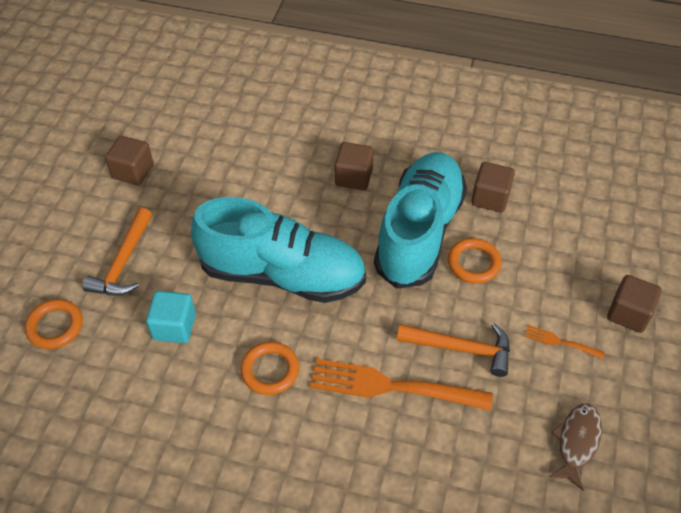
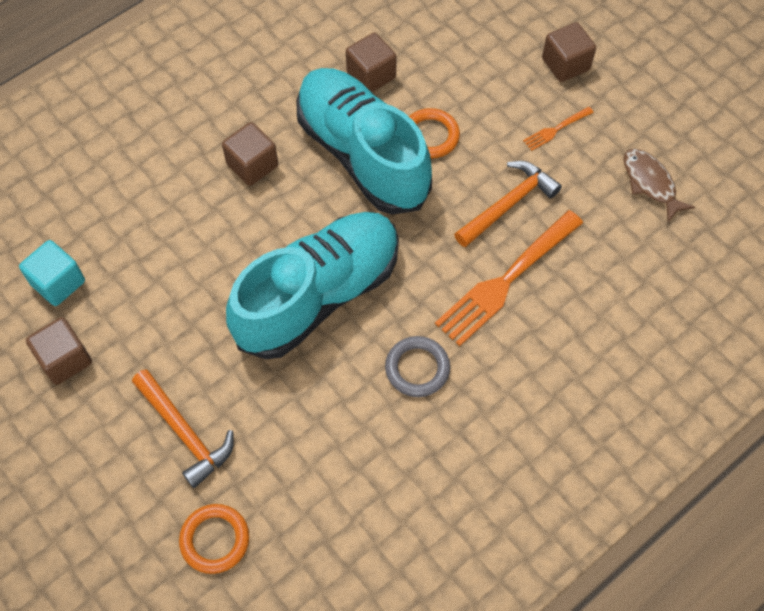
camera: 55 degrees left, 10 degrees up
(174, 327) = (304, 425): turquoise cube -> turquoise cube (58, 283)
(270, 370) = (417, 368): orange ring -> grey ring

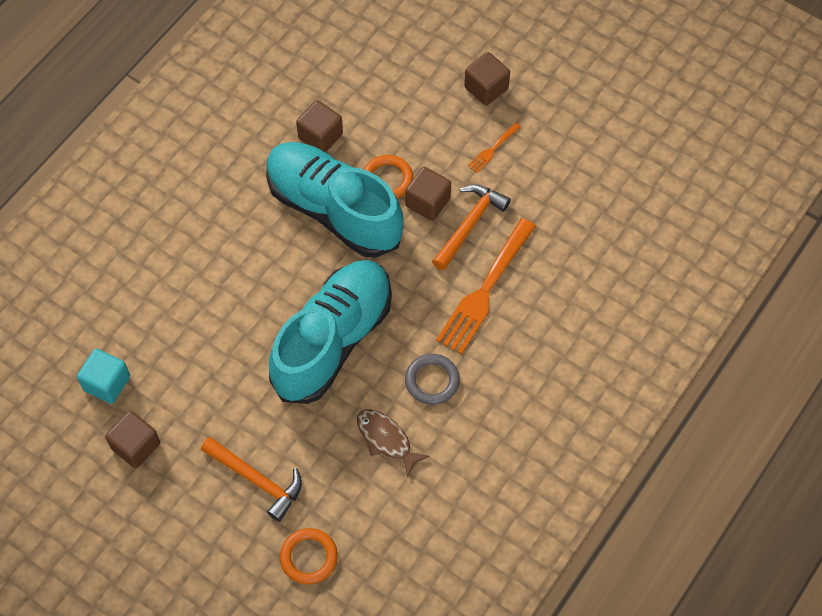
camera: 15 degrees left, 0 degrees up
(252, 165) = (241, 241): brown cube -> brown cube (428, 202)
(650, 183) = (583, 178): brown fish -> brown fish (386, 439)

